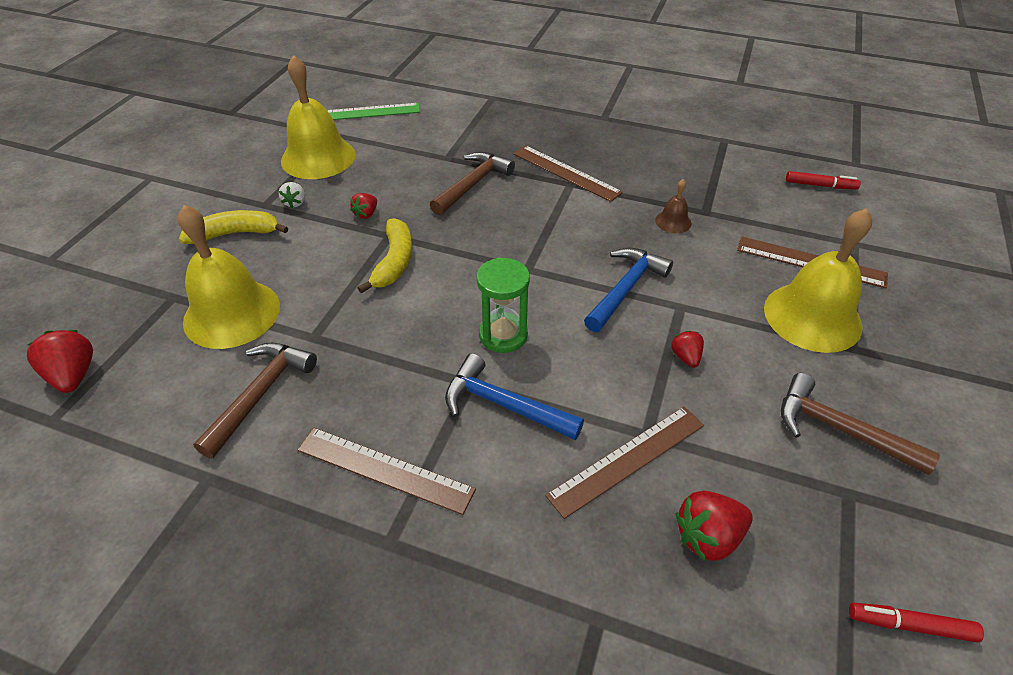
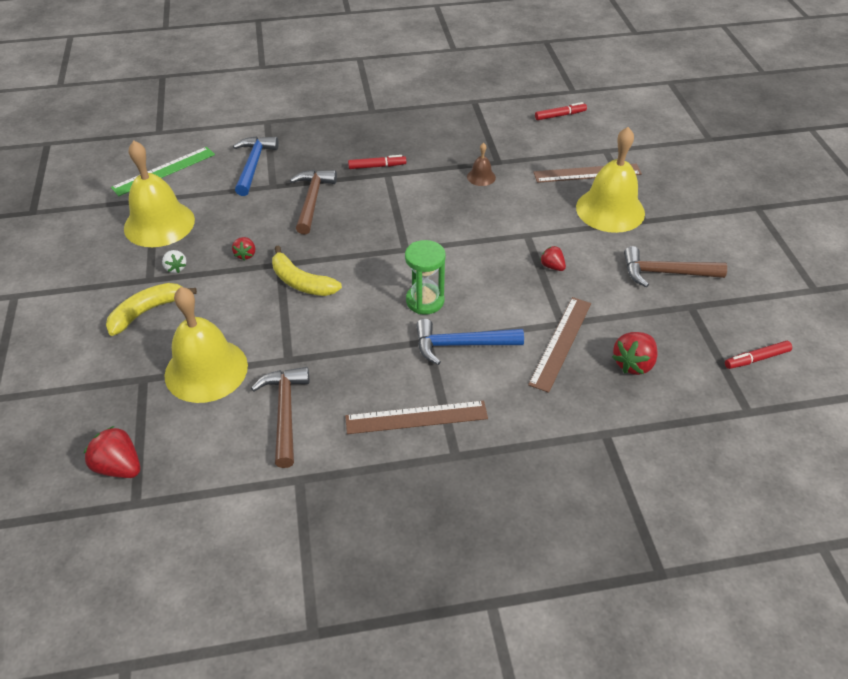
camera: 30 degrees left, 0 degrees up
(394, 262) = (301, 282): yellow banana -> yellow banana turned 150 degrees clockwise
(565, 173) = (377, 166): brown ruler -> red marker
(625, 289) = (483, 237): blue hammer -> blue hammer (253, 165)

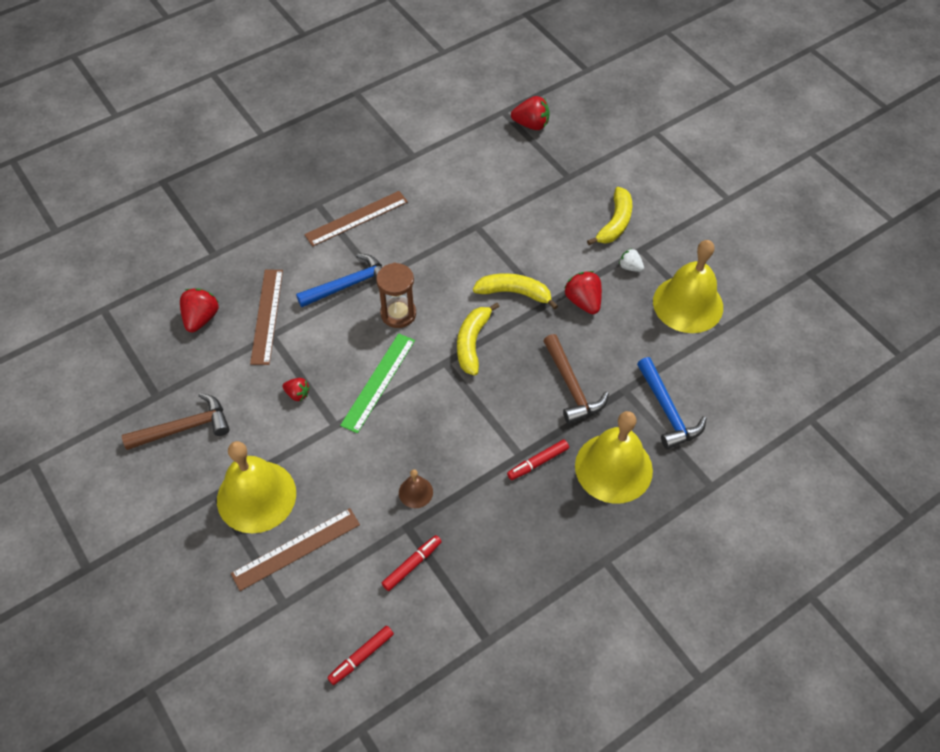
camera: 155 degrees right, 10 degrees up
(164, 171) = (747, 366): green ruler -> green ruler (378, 382)
(206, 370) = (530, 198): yellow bell -> yellow bell (613, 468)
(245, 255) = (583, 301): red strawberry -> red strawberry, size x1.68
(285, 412) = (451, 190): brown hammer -> none
(371, 255) = (472, 343): none -> yellow banana
(425, 301) = (398, 314): green hourglass -> brown hourglass
(756, 359) = (95, 360): red marker -> red marker (412, 565)

